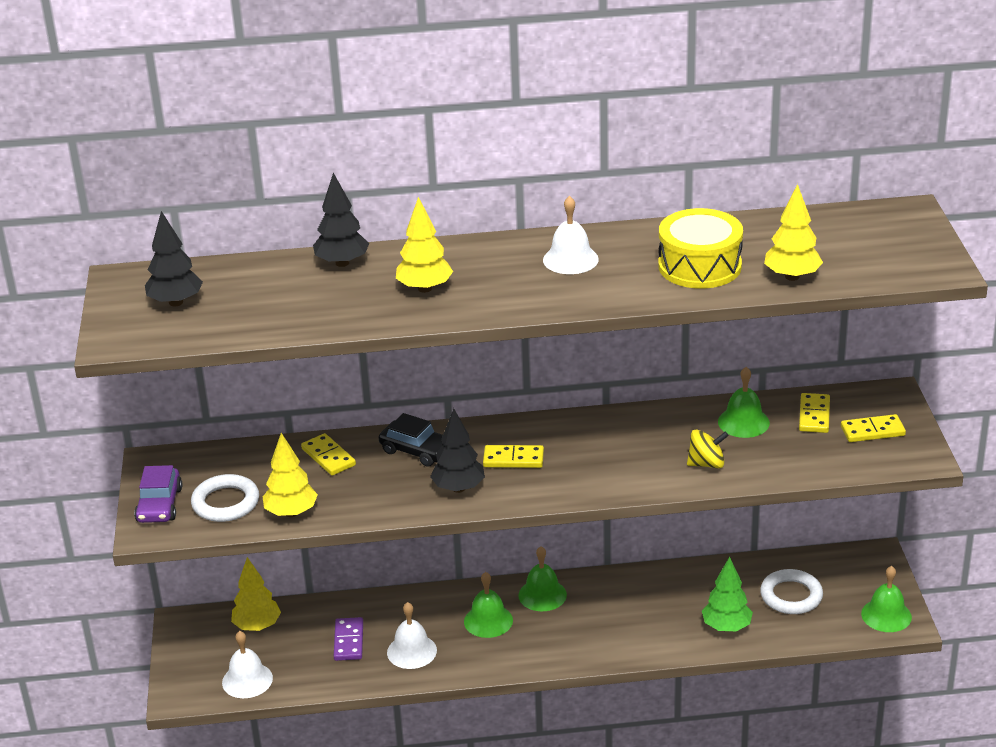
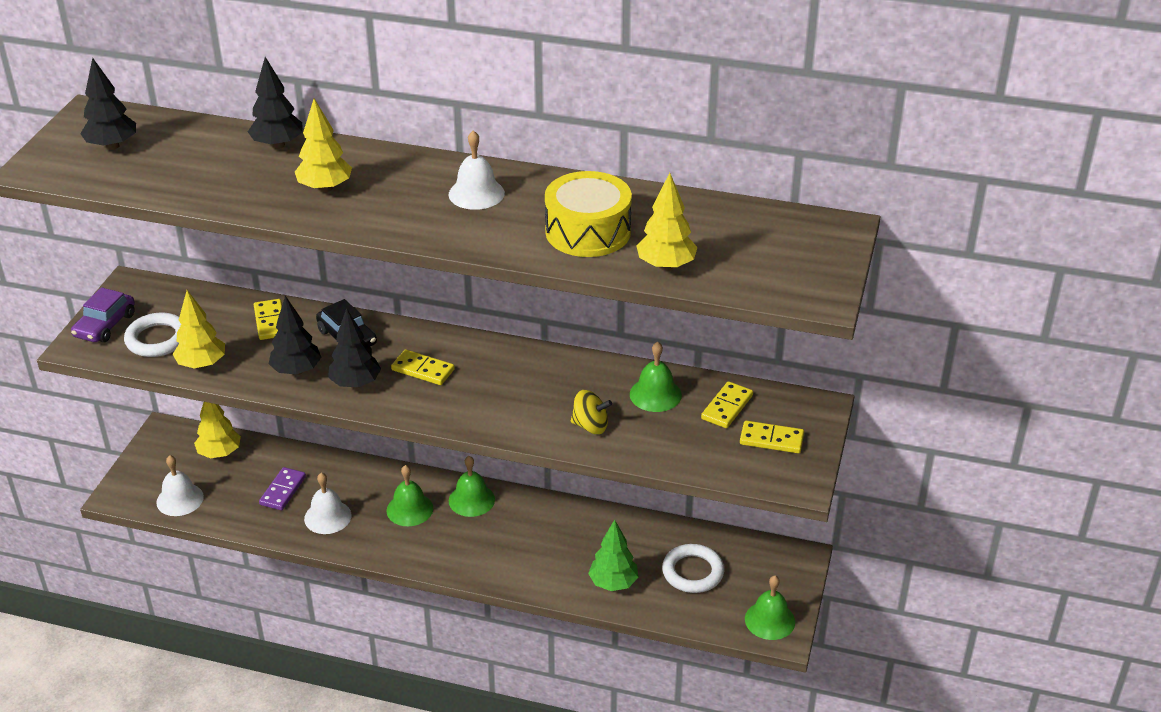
camera: 20 degrees right, 5 degrees up
(391, 493) = (296, 371): none -> black tree

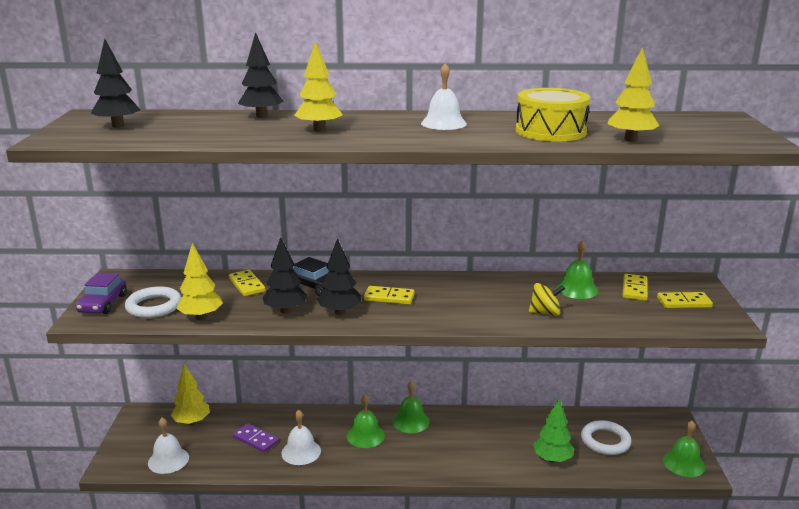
camera: 15 degrees left, 15 degrees down
(283, 491) = (255, 439): purple domino -> purple domino turned 60 degrees counterclockwise

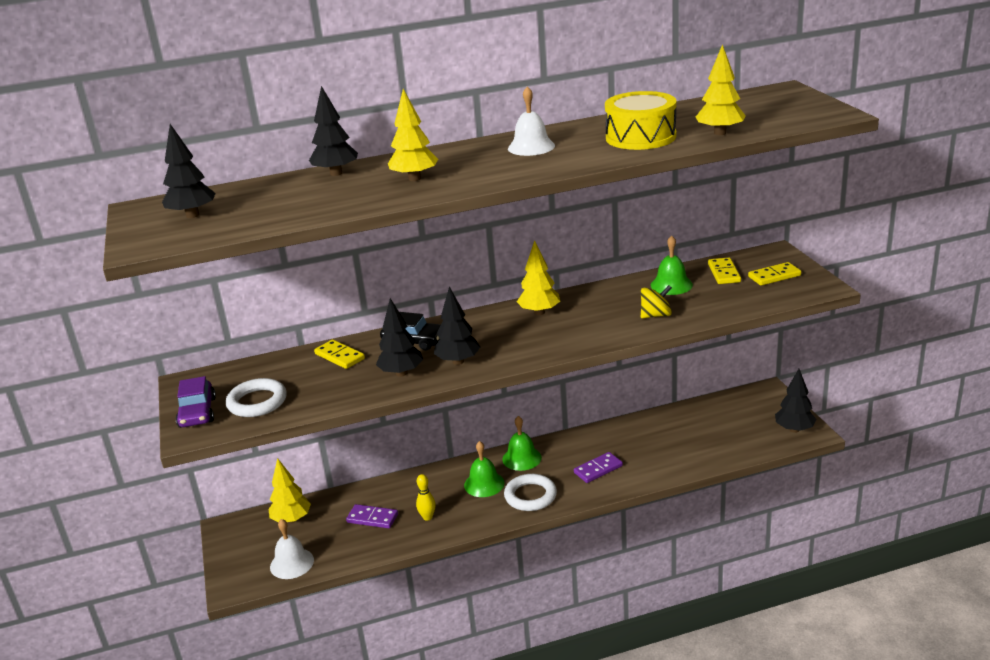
camera: 15 degrees left, 5 degrees up
(201, 317) = (317, 400): yellow tree -> yellow tree (539, 312)
(301, 452) = (427, 517): white bell -> yellow bowling pin
(389, 297) = (497, 335): yellow domino -> none
(473, 450) = (598, 469): none -> purple domino
(552, 459) = (676, 457): green tree -> none
(605, 441) = (716, 428): white ring -> white ring (530, 496)
(683, 463) = (794, 429): green bell -> black tree

